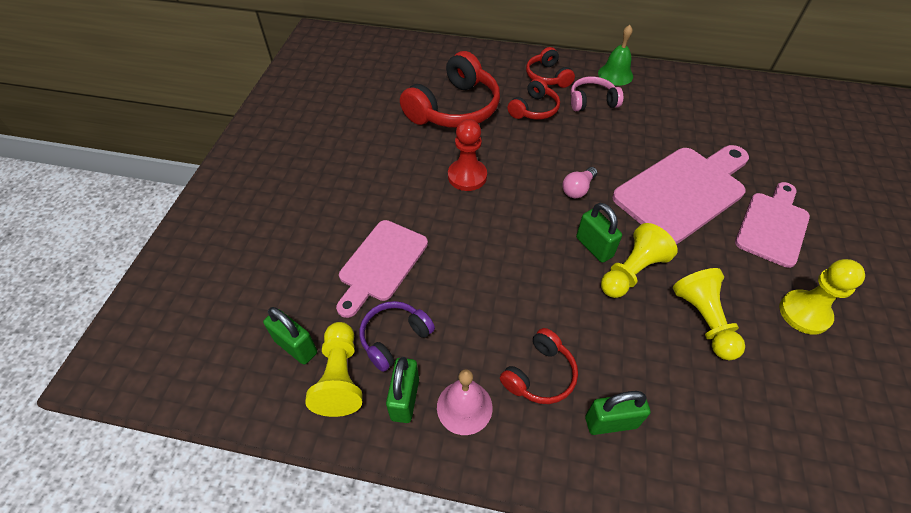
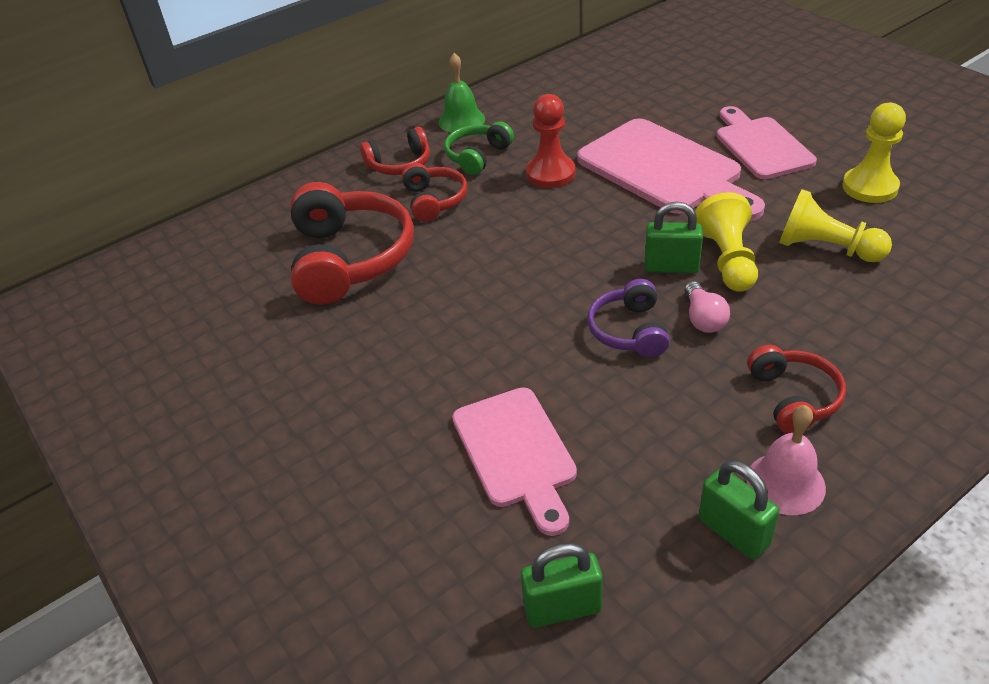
camera: 45 degrees left, 10 degrees down
(340, 377) = (650, 582): yellow pawn -> none
(394, 338) = (639, 497): purple headphones -> purple headphones (629, 331)
(467, 176) = (467, 305): red pawn -> red pawn (550, 173)
(547, 76) = (400, 164): red headphones -> red headphones turned 45 degrees counterclockwise
(578, 189) = (584, 234): pink light bulb -> pink light bulb (703, 319)
(592, 101) = (477, 156): pink headphones -> green headphones
(610, 422) = (889, 377): green padlock -> none
(683, 191) = (665, 170): pink cutting board -> pink cutting board turned 135 degrees clockwise

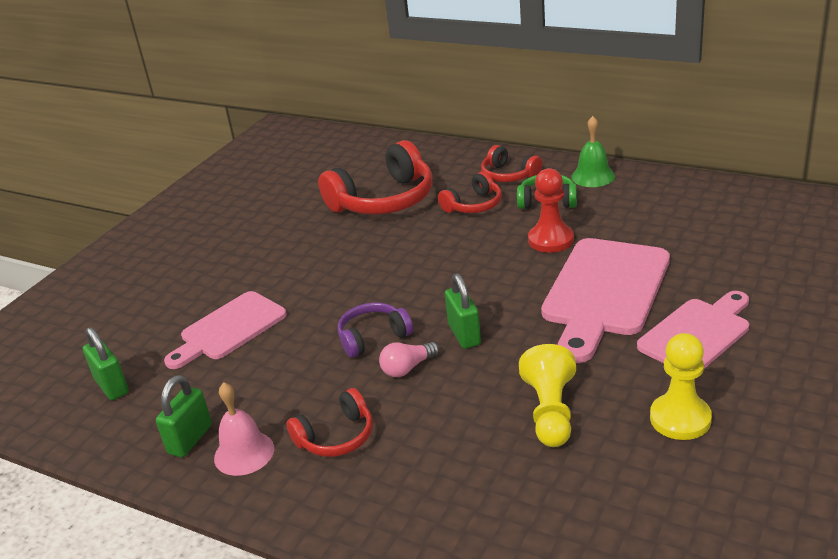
camera: 65 degrees right, 10 degrees down
(727, 260) = (493, 360): yellow pawn -> none

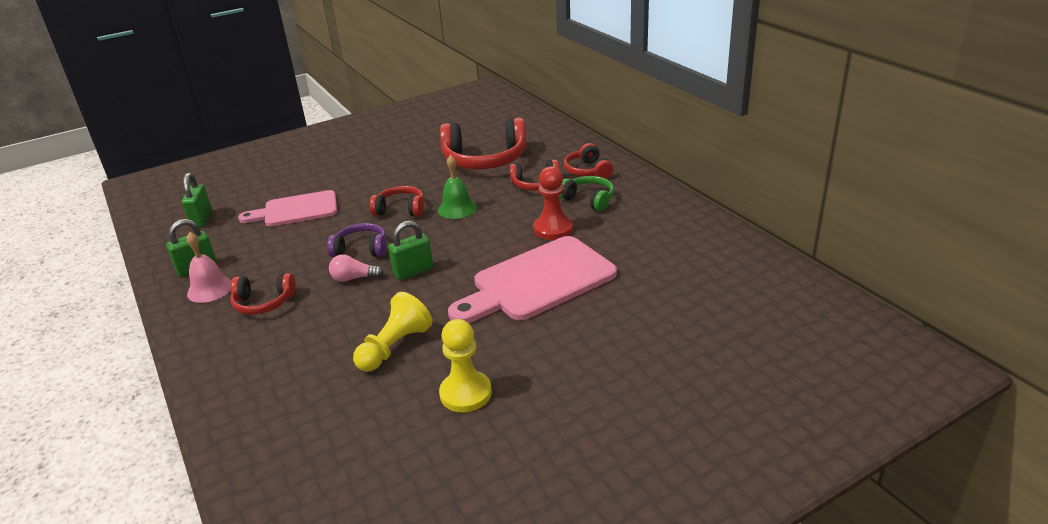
camera: 30 degrees right, 0 degrees up
(360, 281) = (400, 210): none -> red headphones
(464, 334) = (413, 271): green padlock -> green padlock turned 45 degrees clockwise
(593, 176) = (646, 193): green bell -> green bell (457, 208)
(697, 333) = (560, 340): pink cutting board -> none

